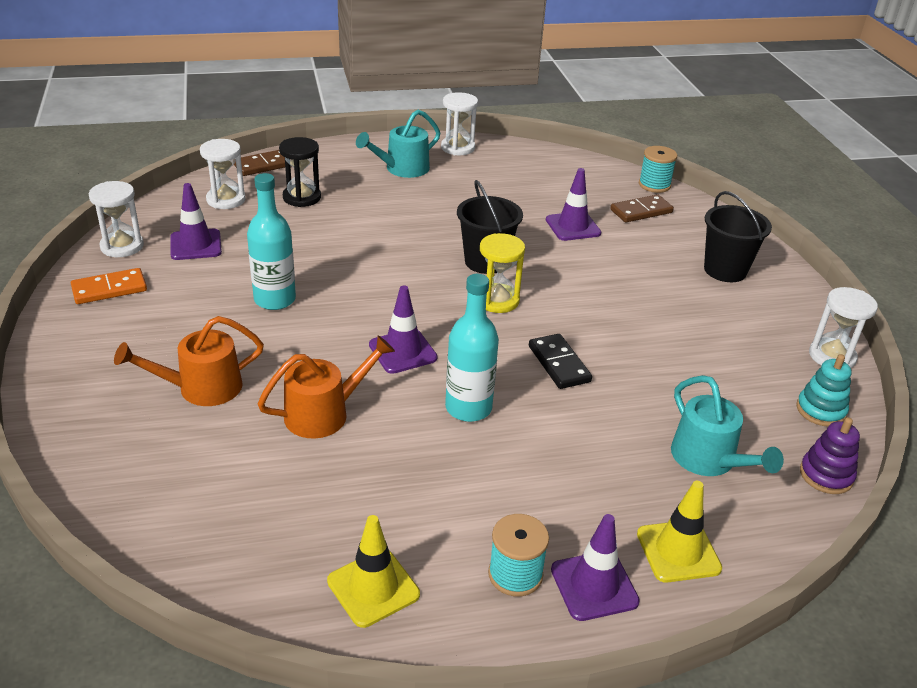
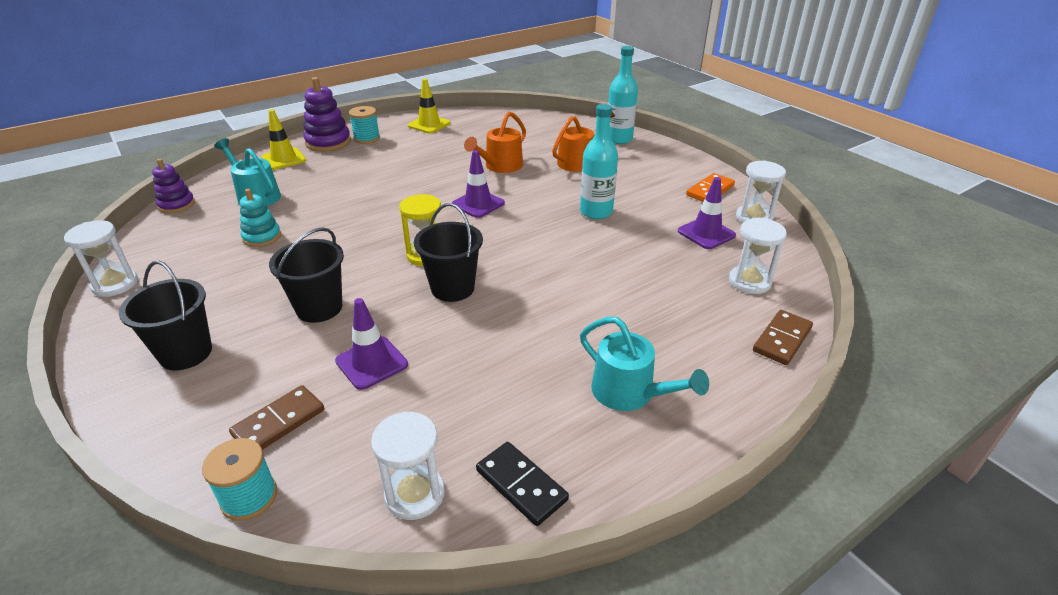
camera: 160 degrees right, 0 degrees up
(302, 197) = (688, 307): black hourglass -> none
(402, 169) = (629, 393): turquoise watering can -> turquoise watering can turned 105 degrees clockwise
(458, 148) = (592, 475): white hourglass -> white hourglass (415, 494)
(468, 408) = (416, 186): turquoise bottle -> turquoise bottle (619, 139)
(558, 364) = (362, 223): black domino -> black domino (521, 485)
(594, 586) = (328, 142): purple traffic cone -> purple stacking toy
(613, 277) = (319, 308): none -> black bucket
(820, 410) = (155, 240): turquoise stacking toy -> turquoise stacking toy (262, 237)

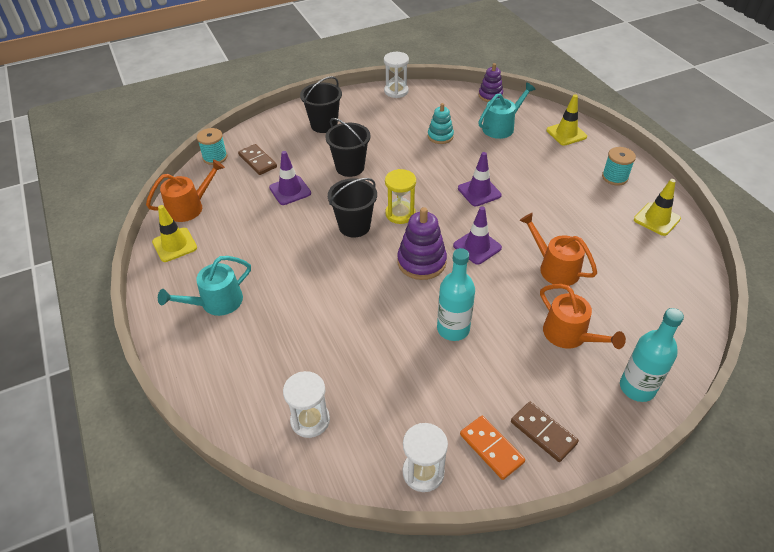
camera: 100 degrees right, 10 degrees up
(328, 142) = (603, 155): purple stacking toy -> purple stacking toy (421, 262)
(415, 494) = (189, 207): white hourglass -> orange watering can
(521, 485) = (174, 245): black domino -> yellow traffic cone
(706, 233) = (398, 412): purple traffic cone -> purple traffic cone (479, 192)
(782, 339) = (229, 413): brown domino -> brown domino (543, 433)

